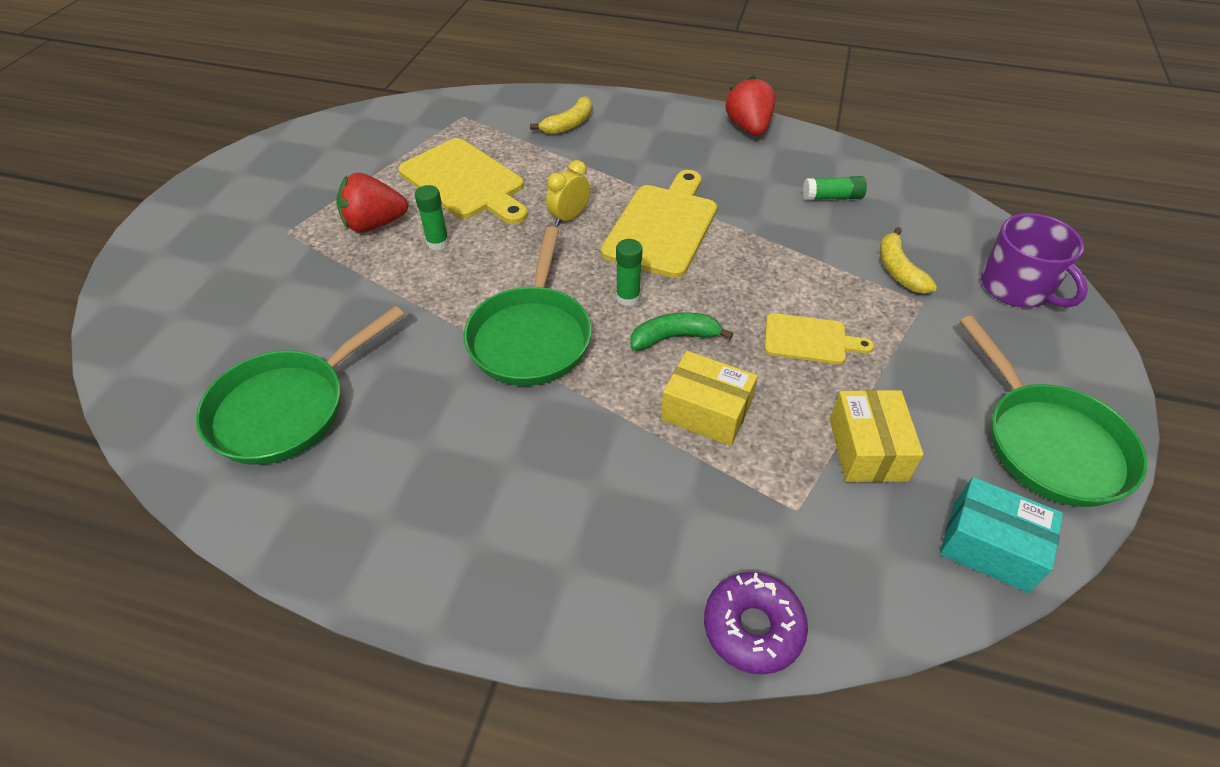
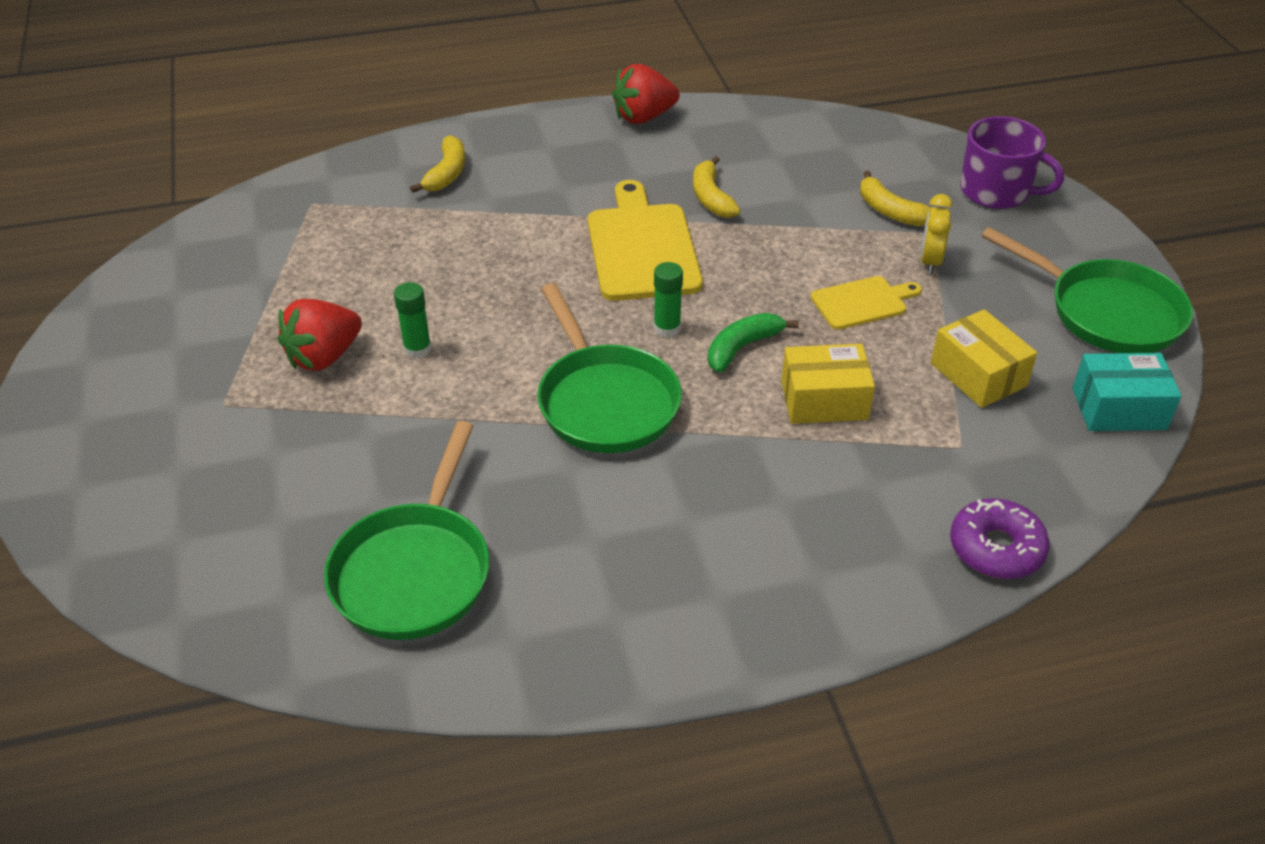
camera: 30 degrees left, 5 degrees down
(465, 182) = (386, 275): yellow cutting board -> none
(569, 217) = (537, 272): yellow clock -> yellow clock (930, 261)
(748, 128) = (643, 117): red strawberry -> red strawberry turned 75 degrees counterclockwise
(750, 206) = (711, 197): none -> yellow banana
(832, 197) = (780, 162): green glue stick -> none

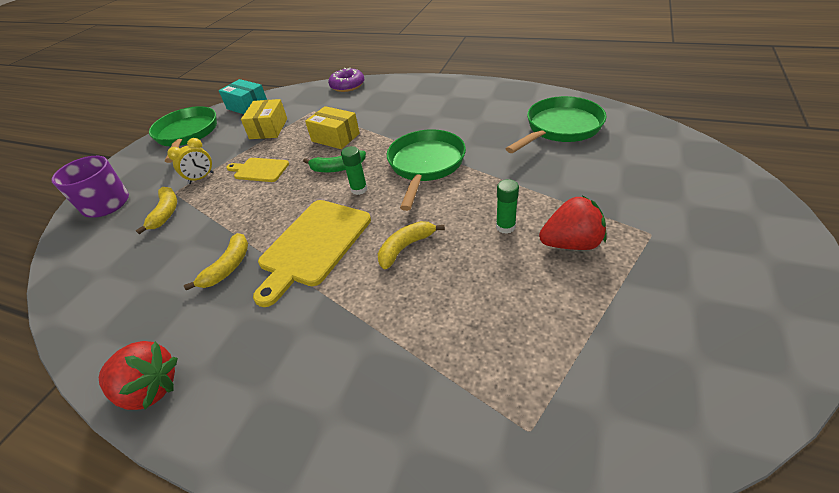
camera: 140 degrees left, 0 degrees up
(447, 173) = (374, 404): yellow banana -> yellow banana (405, 247)

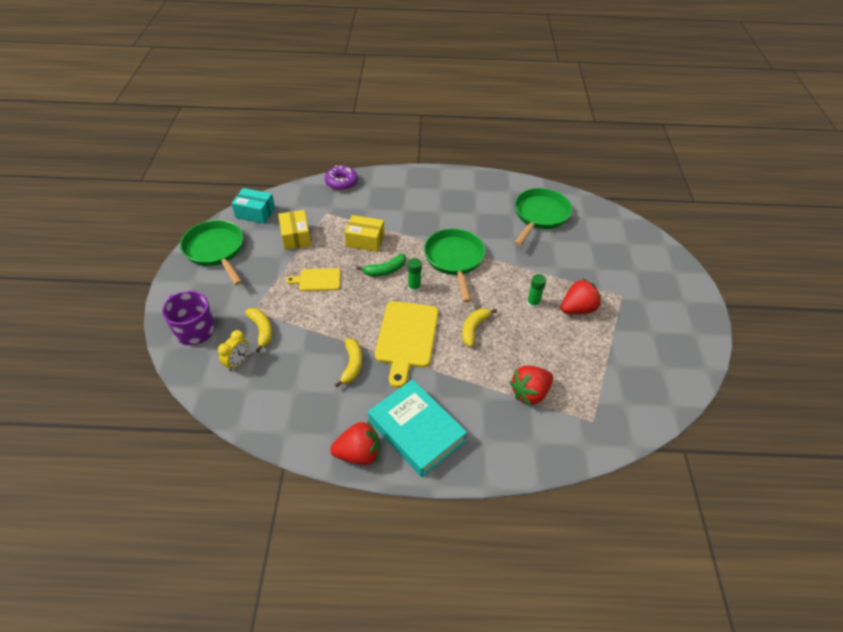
camera: 25 degrees left, 5 degrees up
(201, 178) = (268, 294): yellow clock -> yellow clock (238, 362)
(245, 374) = (416, 431): none -> turquoise book
(441, 354) = (529, 393): none -> red strawberry

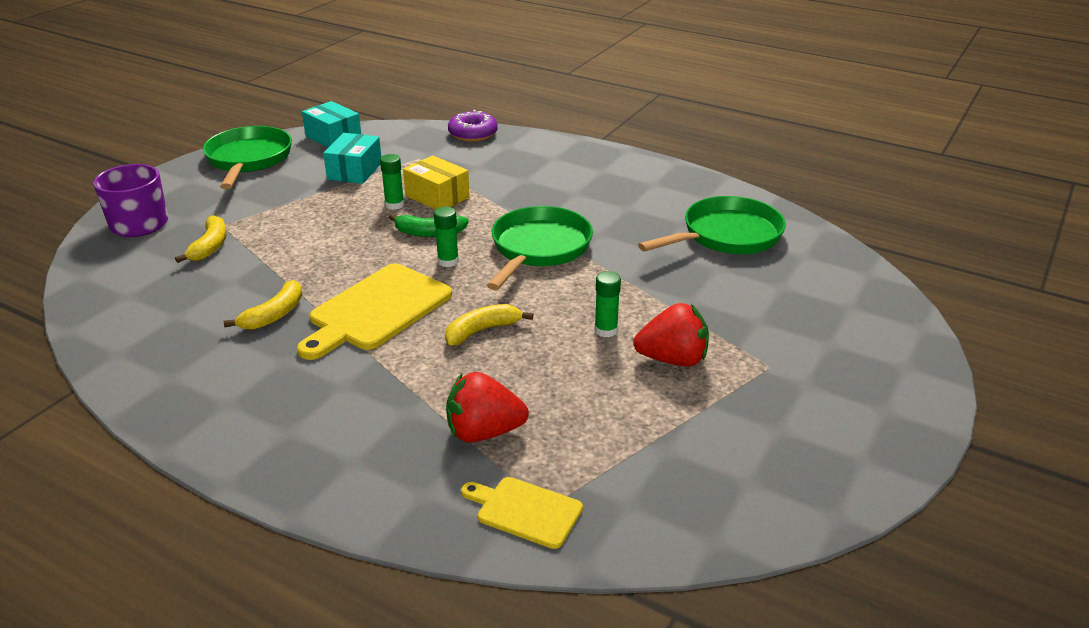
camera: 30 degrees right, 15 degrees down
(238, 362) = (148, 268): yellow clock -> none
(296, 237) = (355, 171): yellow box -> turquoise box
(317, 280) = (332, 218): yellow cutting board -> yellow cutting board (525, 511)
(345, 256) = (394, 205): none -> green glue stick
(358, 454) = (173, 409): red strawberry -> none
(416, 431) = (273, 414): turquoise book -> none

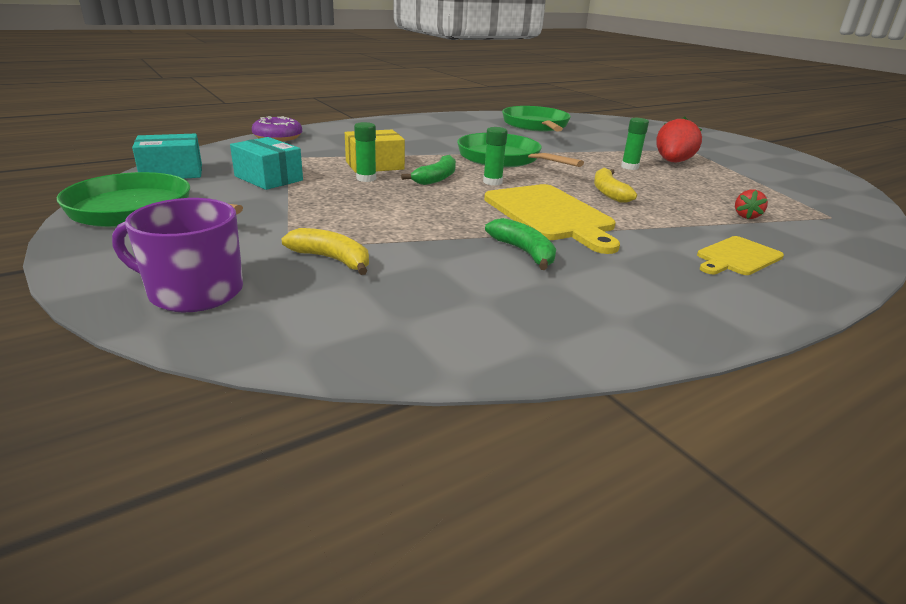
camera: 65 degrees left, 5 degrees down
(274, 315) = (524, 252): yellow banana -> green banana
(484, 432) = (746, 216): red strawberry -> red strawberry, size x0.53
(525, 511) = (838, 223): yellow cutting board -> yellow cutting board (737, 257)

